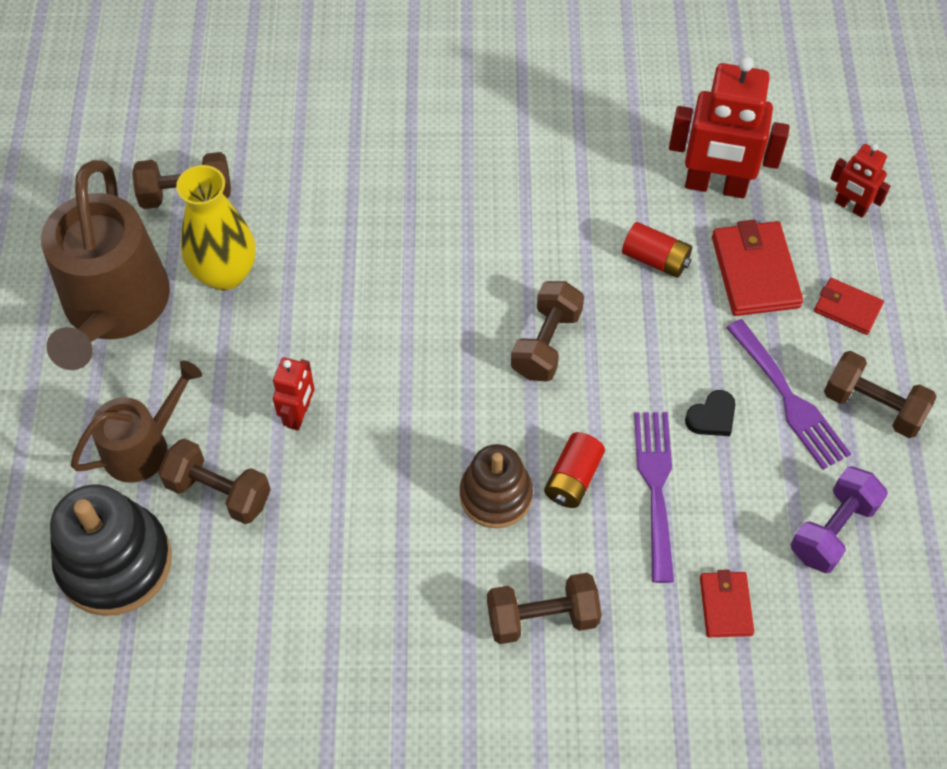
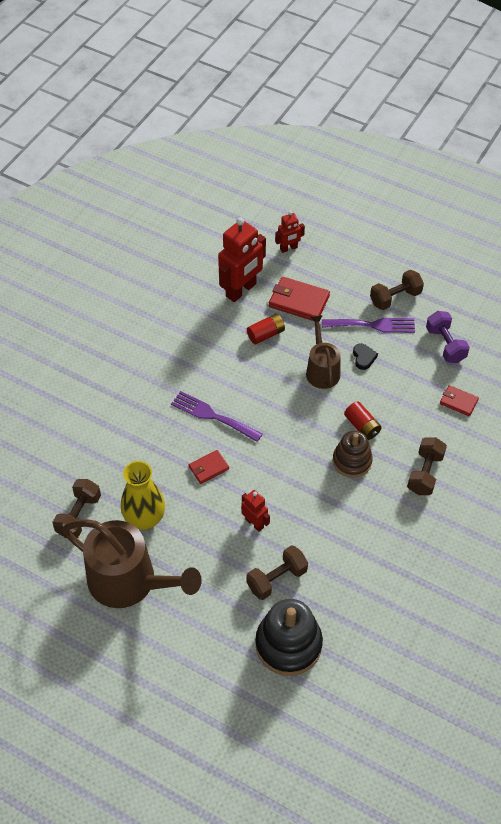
camera: 60 degrees left, 5 degrees down
(143, 446) = (227, 603): brown watering can -> brown watering can (322, 370)
(546, 343) = (283, 400): brown dumbbell -> none
(655, 486) = (385, 397): purple fork -> purple fork (212, 416)
(847, 308) = (340, 279): red wallet -> red wallet (208, 468)

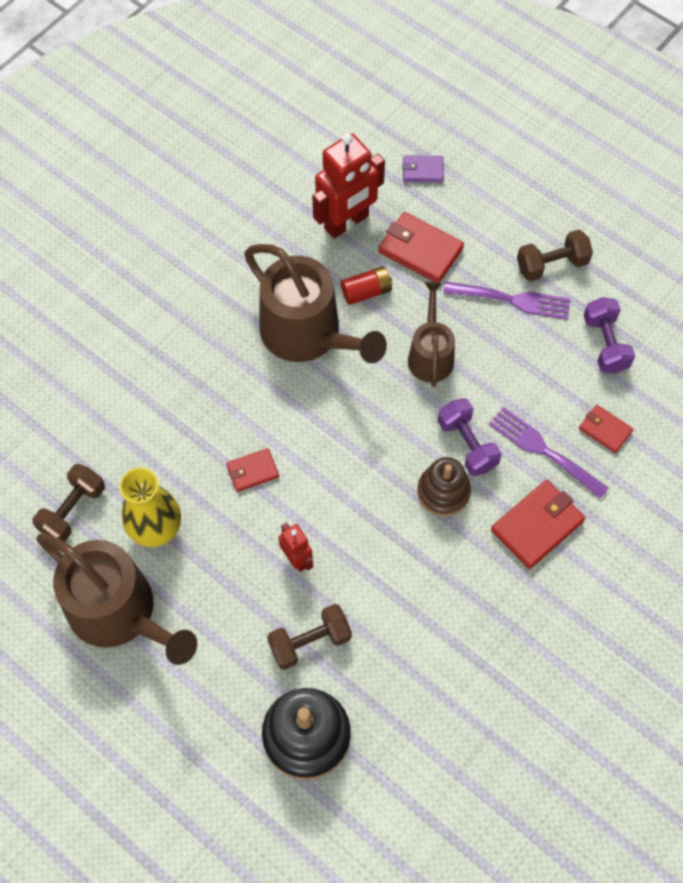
camera: 10 degrees right, 10 degrees up
(212, 416) = (272, 398): purple fork -> purple fork (543, 450)
(229, 369) = (307, 334): none -> brown watering can
(288, 248) = (422, 171): red robot -> purple wallet
(362, 426) = (467, 444): red battery -> purple dumbbell
(363, 357) = (490, 345): black heart -> none
(425, 473) = (537, 526): brown dumbbell -> red wallet

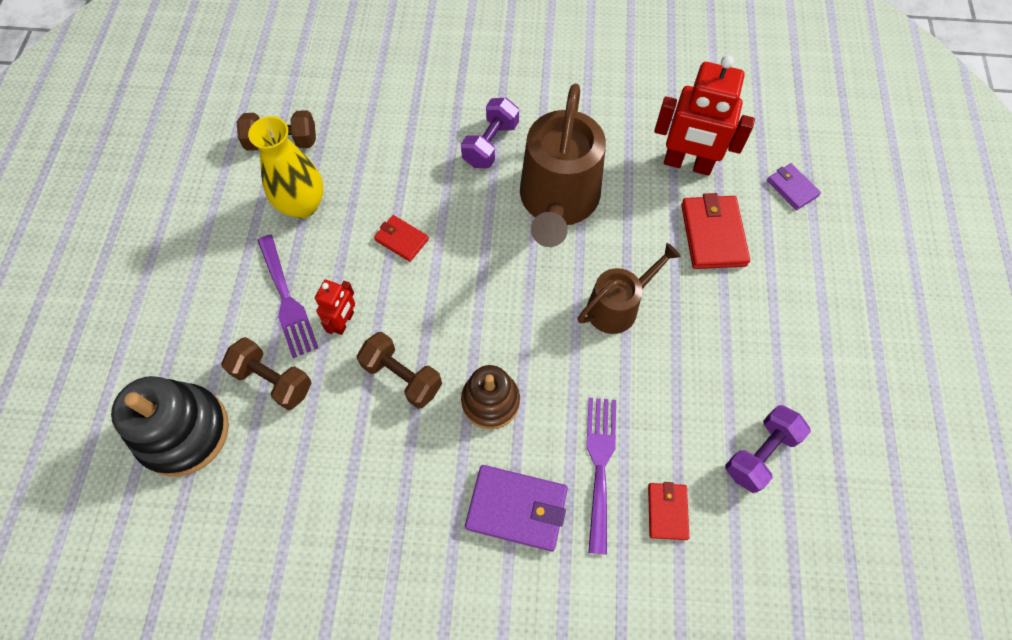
camera: 55 degrees right, 0 degrees up
(119, 612) = (215, 225): brown watering can -> none
(366, 292) = (635, 219): red battery -> none
(467, 444) = (553, 392): purple dumbbell -> purple dumbbell (490, 144)
(513, 300) = (732, 340): purple fork -> purple fork (287, 300)
(537, 526) = (517, 508): red wallet -> purple wallet
(551, 265) = (799, 352): brown dumbbell -> brown dumbbell (402, 377)

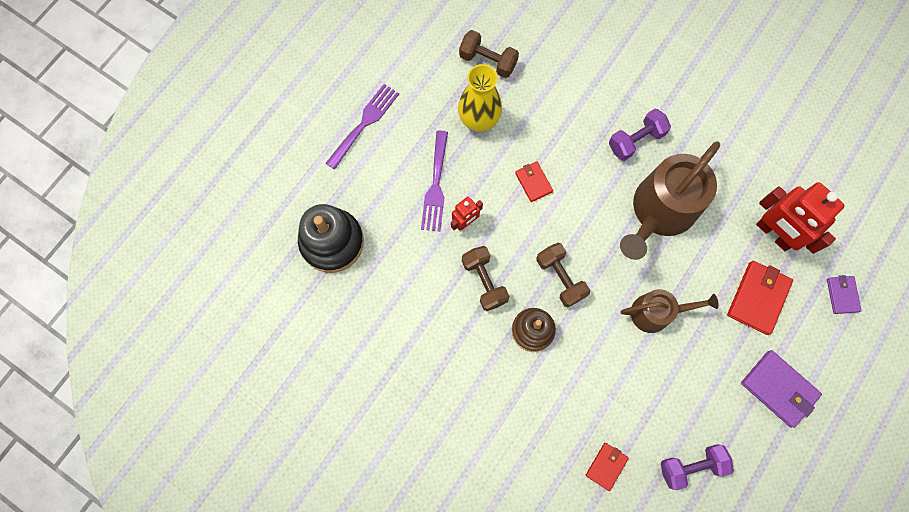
camera: 30 degrees right, 10 degrees up
(273, 380) = (401, 238): brown dumbbell -> brown dumbbell (560, 278)
(517, 508) = (512, 408): purple wallet -> purple wallet (779, 389)
(600, 465) = (580, 412): purple fork -> purple fork (364, 123)

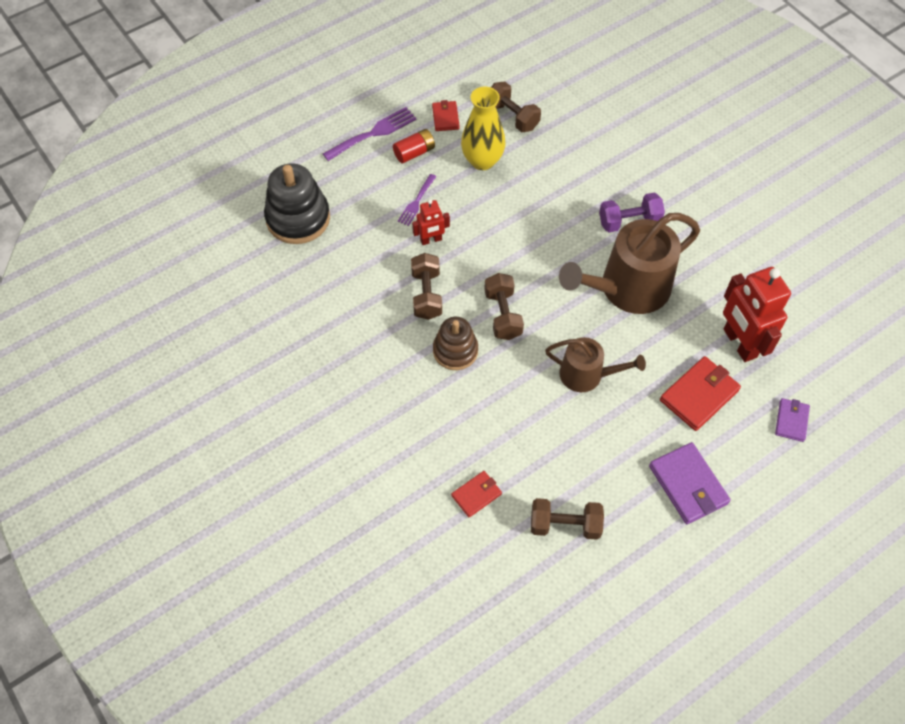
camera: 20 degrees right, 15 degrees down
(412, 132) = (414, 153): none -> red battery
(436, 186) = (416, 202): purple fork -> purple fork, size x0.63
(533, 182) = (512, 227): red wallet -> red wallet (445, 117)
(691, 466) = (565, 525): purple dumbbell -> brown dumbbell

